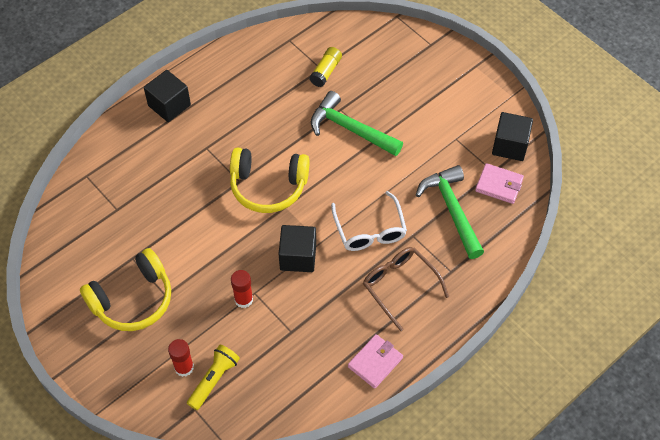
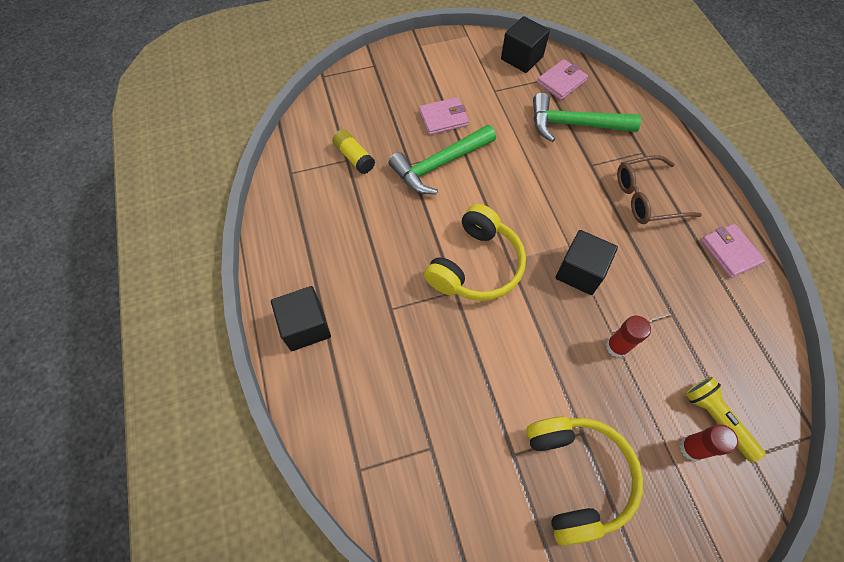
camera: 65 degrees left, 5 degrees up
(370, 230) = (571, 196): white glasses -> none
(401, 114) = (443, 118): none -> pink wallet

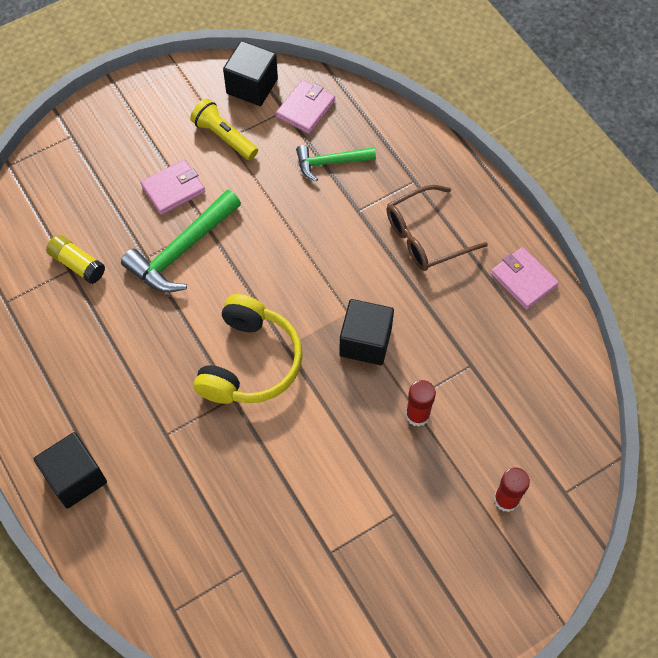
camera: 15 degrees left, 0 degrees up
(574, 124) = (330, 162): green hammer -> green hammer, size x0.62
(576, 476) = (396, 557): yellow headphones -> none
(716, 419) = (527, 464): yellow flashlight -> yellow flashlight (224, 137)

